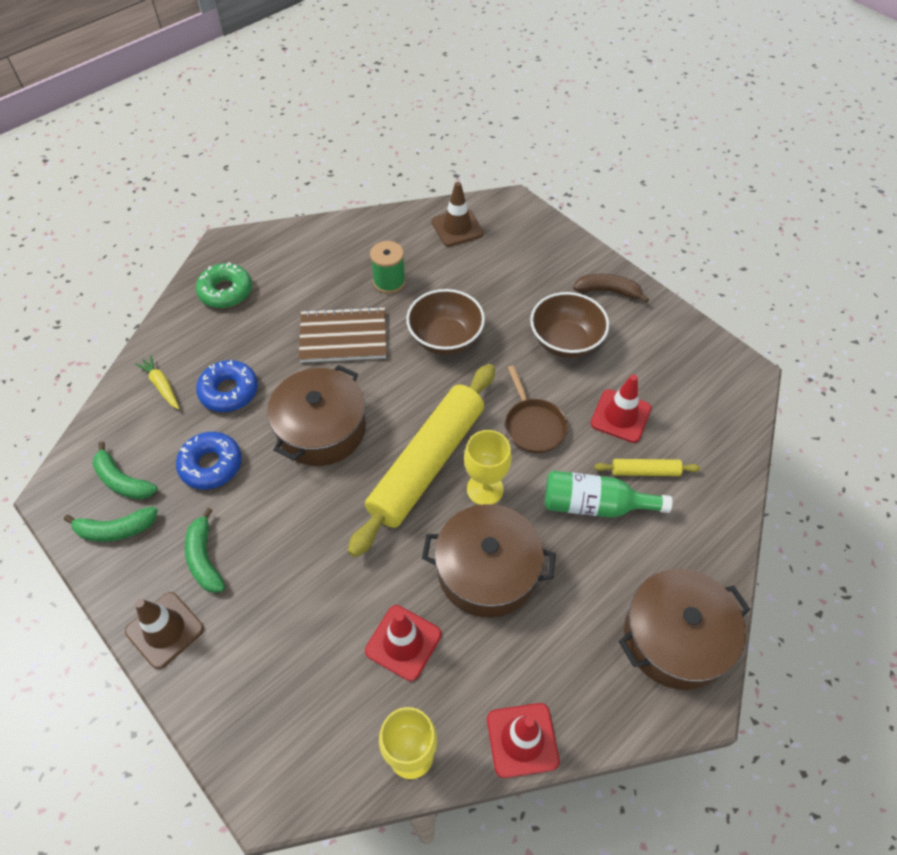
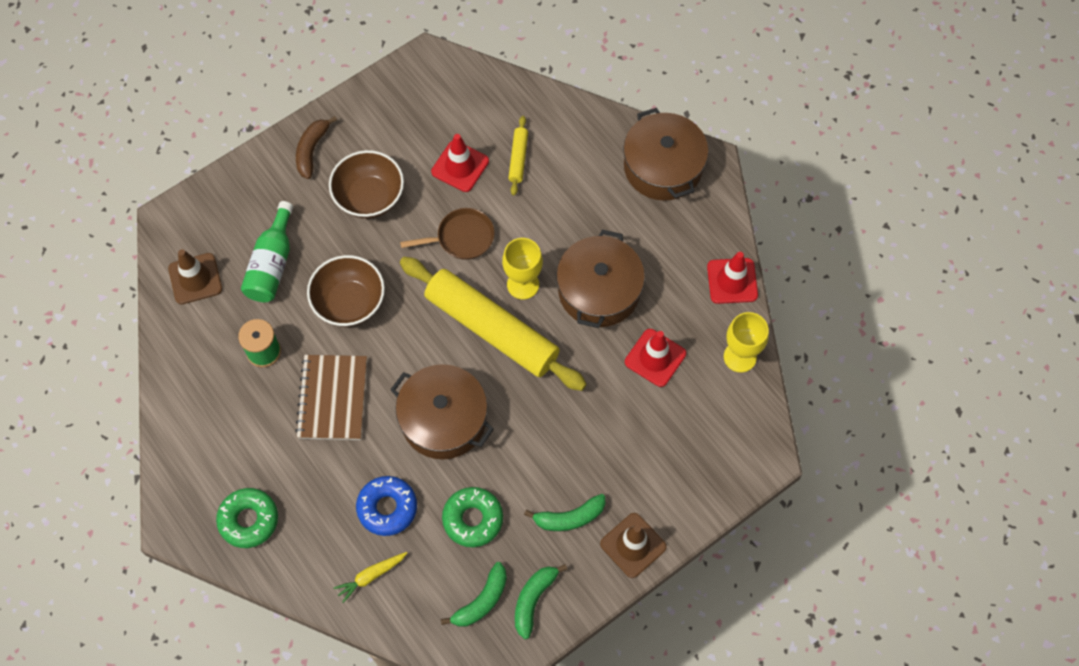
camera: 85 degrees left, 10 degrees up
(116, 529) = (533, 600): green banana -> green banana turned 150 degrees counterclockwise
(211, 465) = (473, 519): blue donut -> green donut
(594, 505) = (546, 202): green bottle -> green bottle (272, 264)

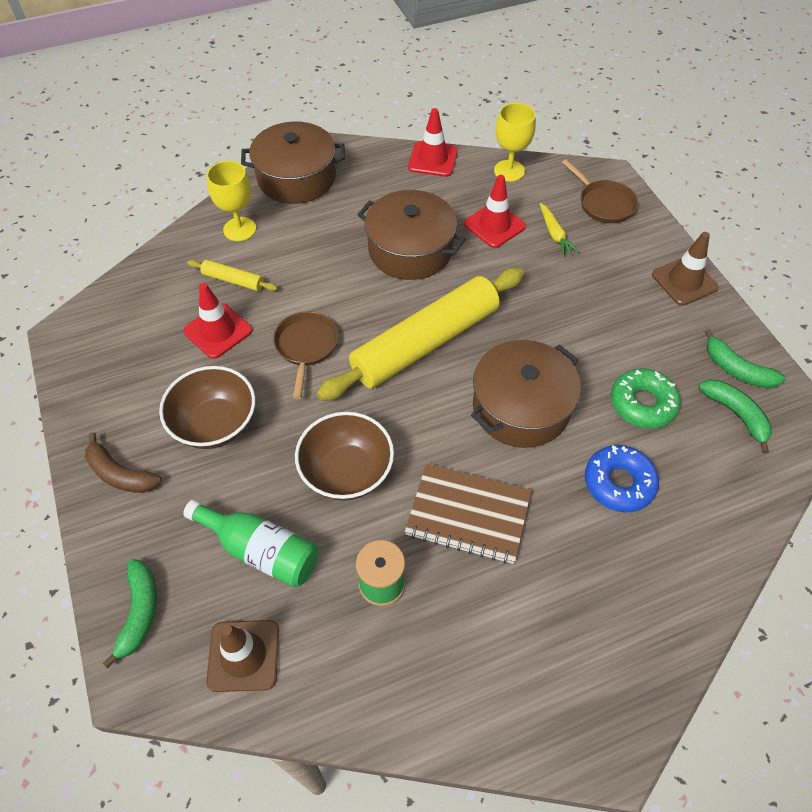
camera: 75 degrees left, 10 degrees down
(249, 520) = (615, 646): green donut -> none
(371, 576) = (701, 516): yellow carrot -> yellow carrot (554, 234)
(523, 284) = (382, 306): yellow goblet -> yellow goblet (239, 229)
(569, 517) = (650, 322): green banana -> green banana (139, 612)
(721, 456) = (603, 203): none -> brown pan

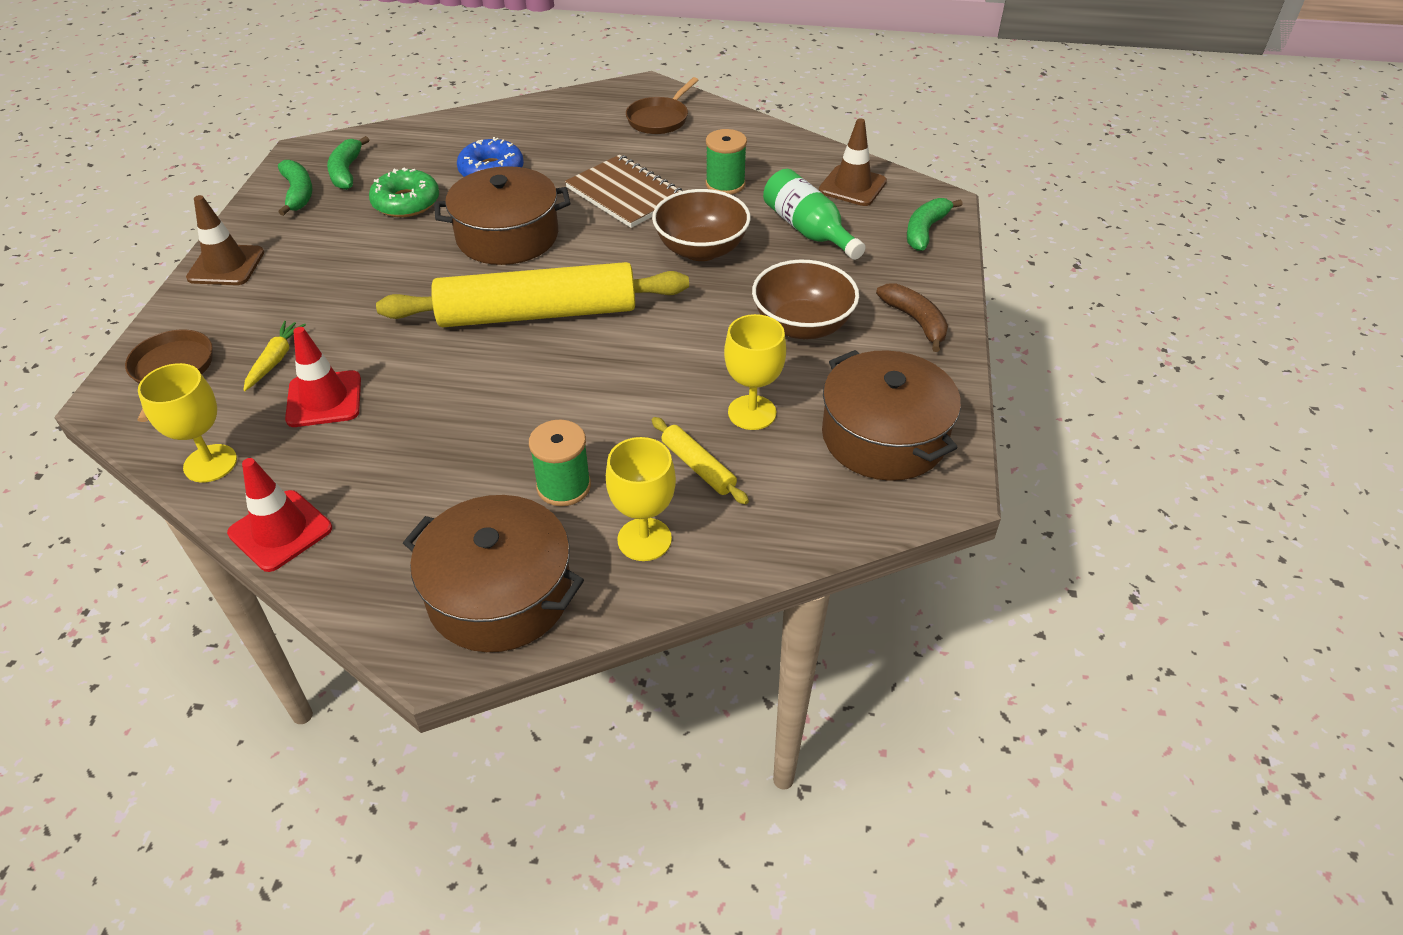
camera: 150 degrees left, 10 degrees down
(218, 331) = (752, 412): red traffic cone -> yellow goblet
(306, 237) = (564, 486): none -> green spool
(306, 347) = (663, 357): brown pan -> brown pan (660, 119)
(410, 249) = (452, 413): brown pot -> brown pot (884, 436)

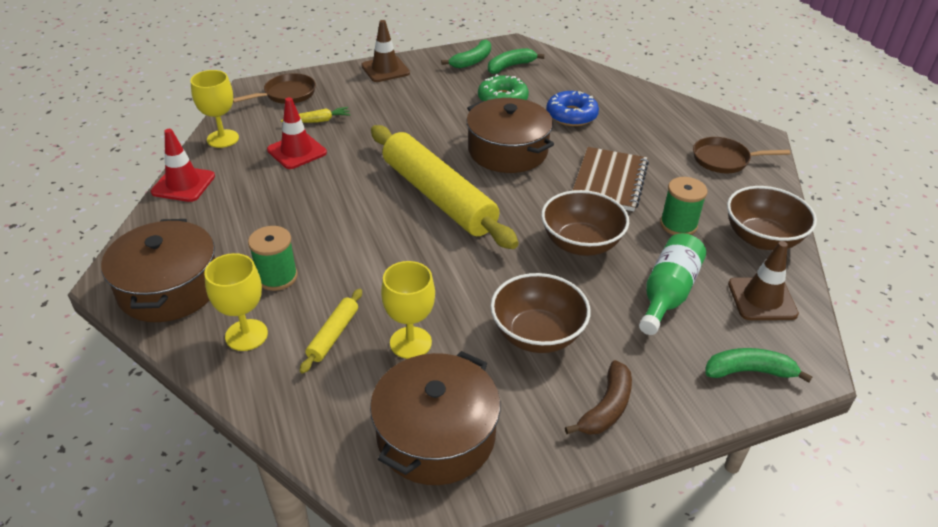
camera: 60 degrees right, 5 degrees down
(781, 151) = (762, 238): none -> brown bowl

